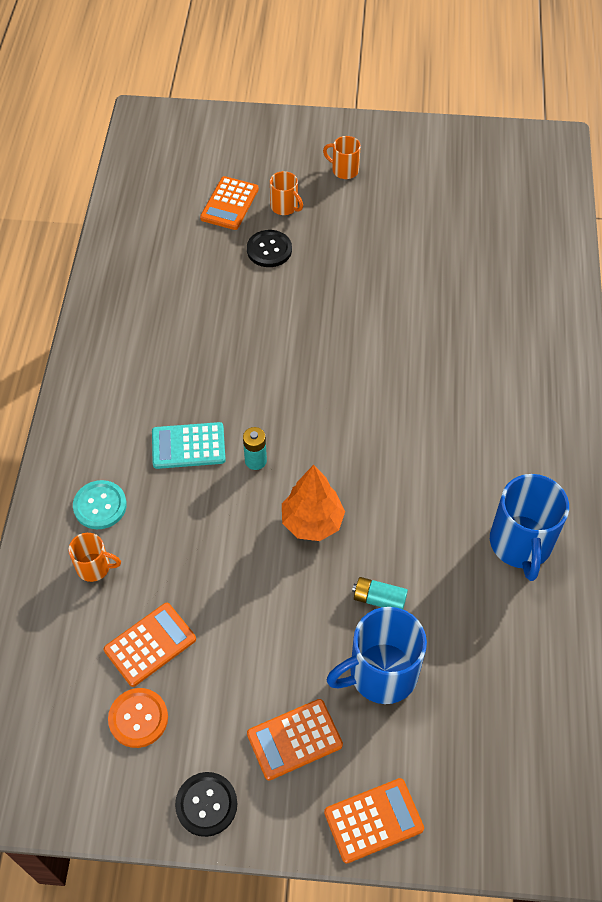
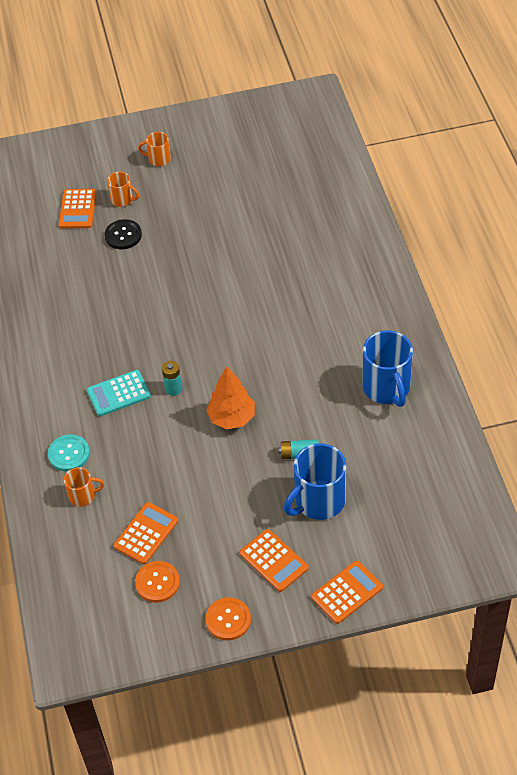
camera: 15 degrees left, 5 degrees down
(206, 804) = (228, 620): black button -> orange button
(294, 739) = (273, 561): orange calculator -> orange calculator turned 90 degrees counterclockwise

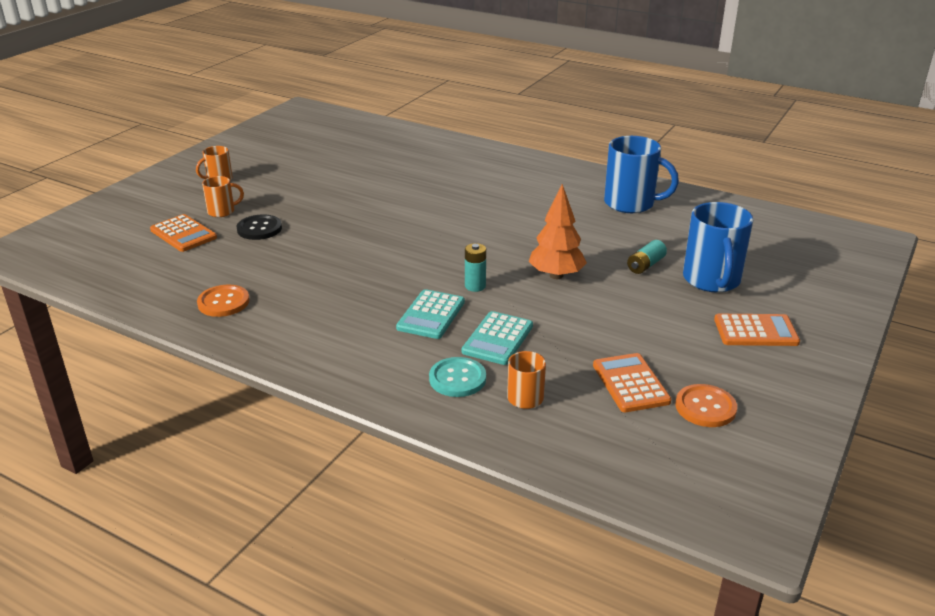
camera: 50 degrees left, 20 degrees down
(127, 442) = (497, 339): none -> turquoise calculator
(228, 620) = (804, 389): orange button -> orange button (223, 302)
(347, 592) = (837, 313): orange calculator -> none

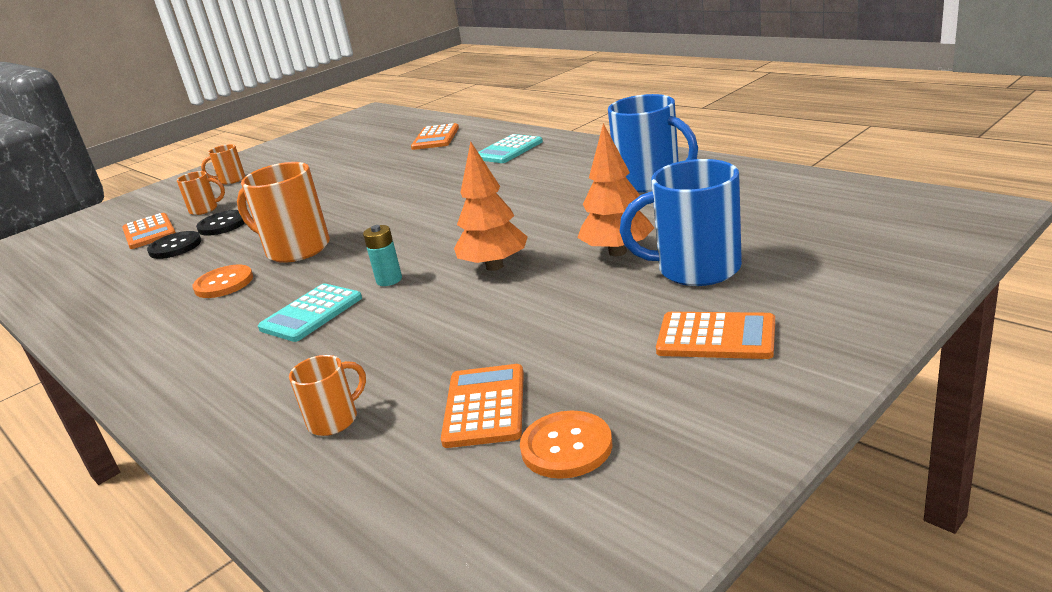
camera: 20 degrees right, 5 degrees down
(223, 302) = (117, 299): orange button -> orange button (224, 283)
(230, 250) = (175, 247): none -> black button
(361, 256) = (296, 249): none -> orange mug
(401, 145) = (435, 138): none -> orange calculator
(457, 379) = (274, 392): turquoise button -> none
(497, 339) = (363, 343): turquoise calculator -> turquoise calculator (508, 150)
(645, 265) = (617, 252): turquoise battery -> orange tree
(712, 280) = (696, 269): blue mug -> blue mug turned 75 degrees clockwise

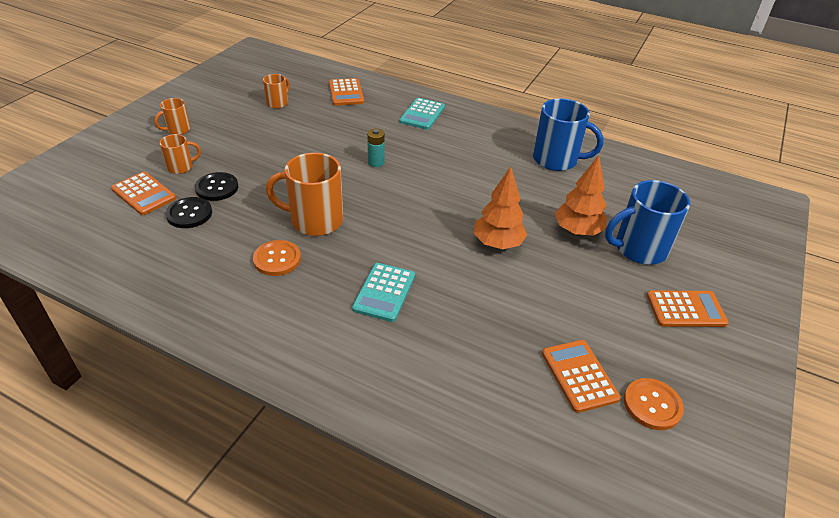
camera: 25 degrees left, 15 degrees up
(334, 420) = (482, 395): orange mug -> orange mug (278, 103)
(389, 280) = (423, 257): turquoise battery -> turquoise battery (376, 162)

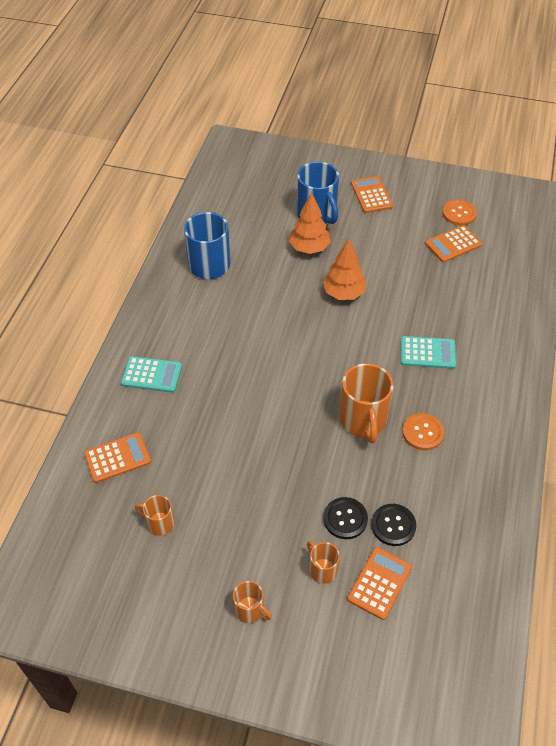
camera: 100 degrees left, 10 degrees up
(376, 162) = (257, 396): turquoise battery -> none

